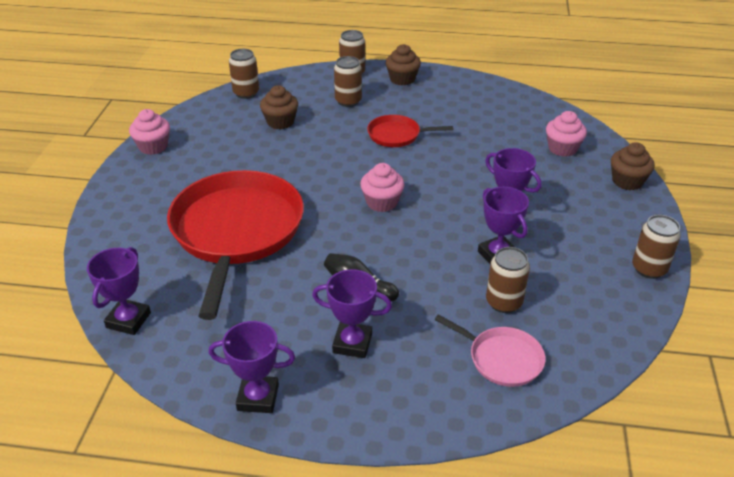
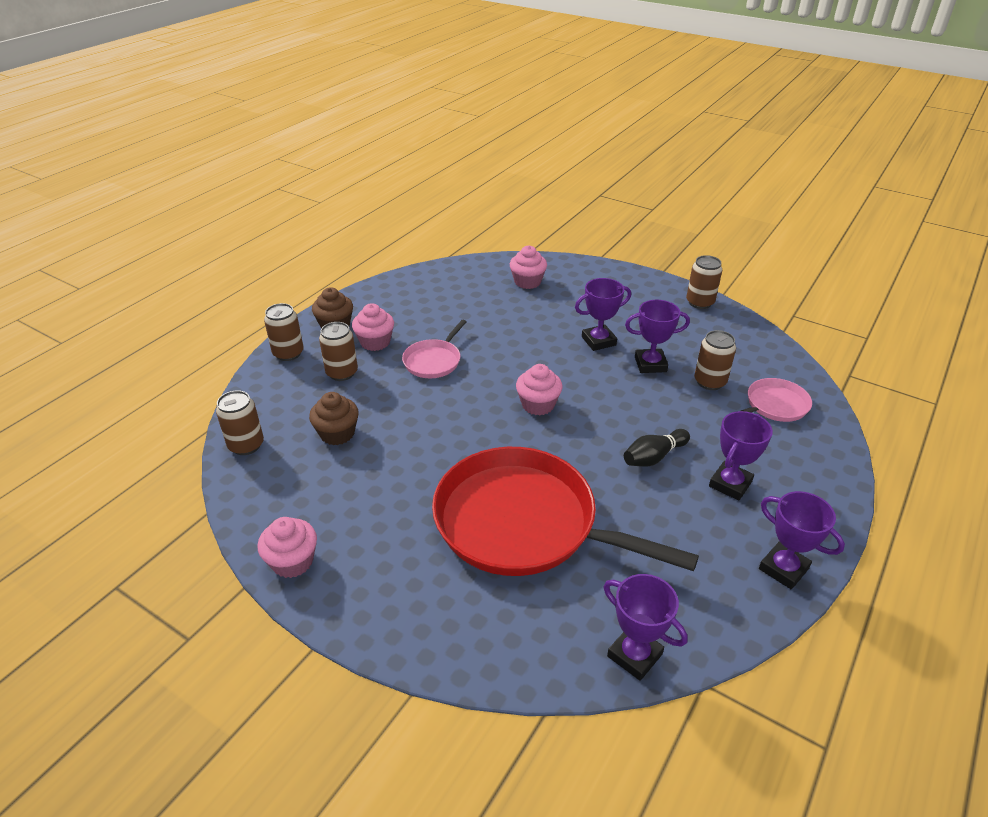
camera: 65 degrees left, 0 degrees up
(258, 397) = (783, 569): purple trophy -> purple trophy turned 75 degrees counterclockwise
(397, 102) = (375, 342): none -> pink cupcake
(397, 135) = (434, 361): red pan -> pink pan
(627, 181) = (592, 271): brown cupcake -> none

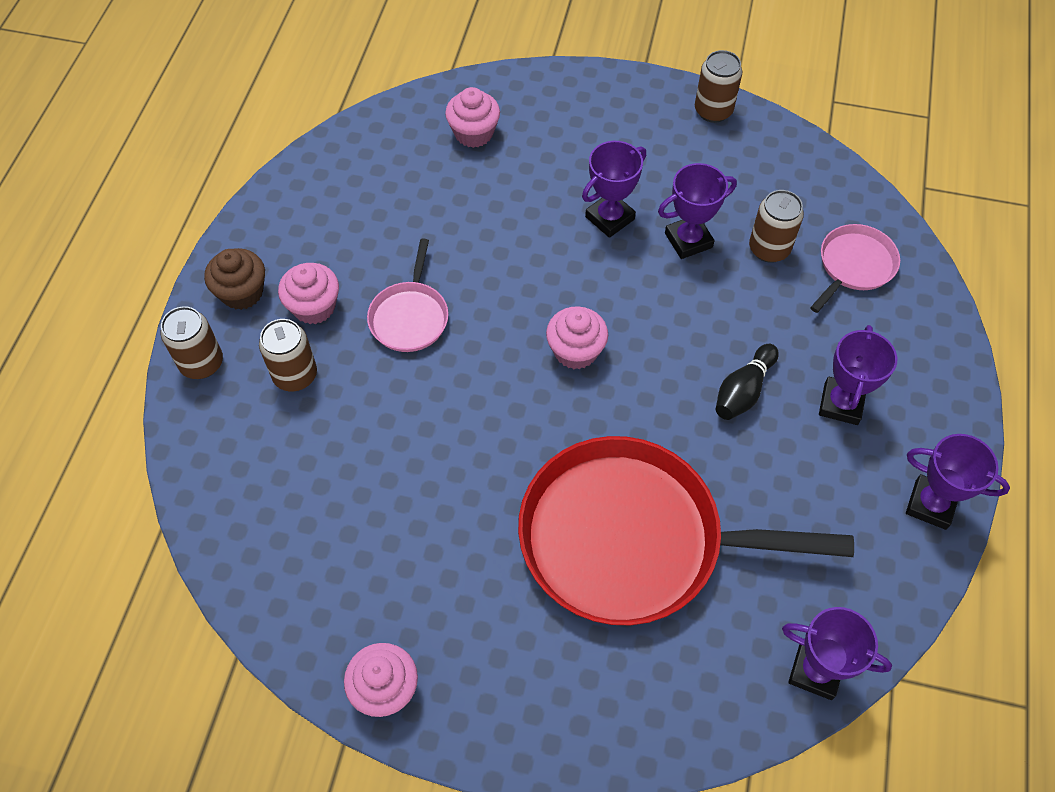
camera: 20 degrees left, 20 degrees up
(246, 445) = (230, 537): brown can -> none
(337, 433) = (341, 479): brown cupcake -> none

